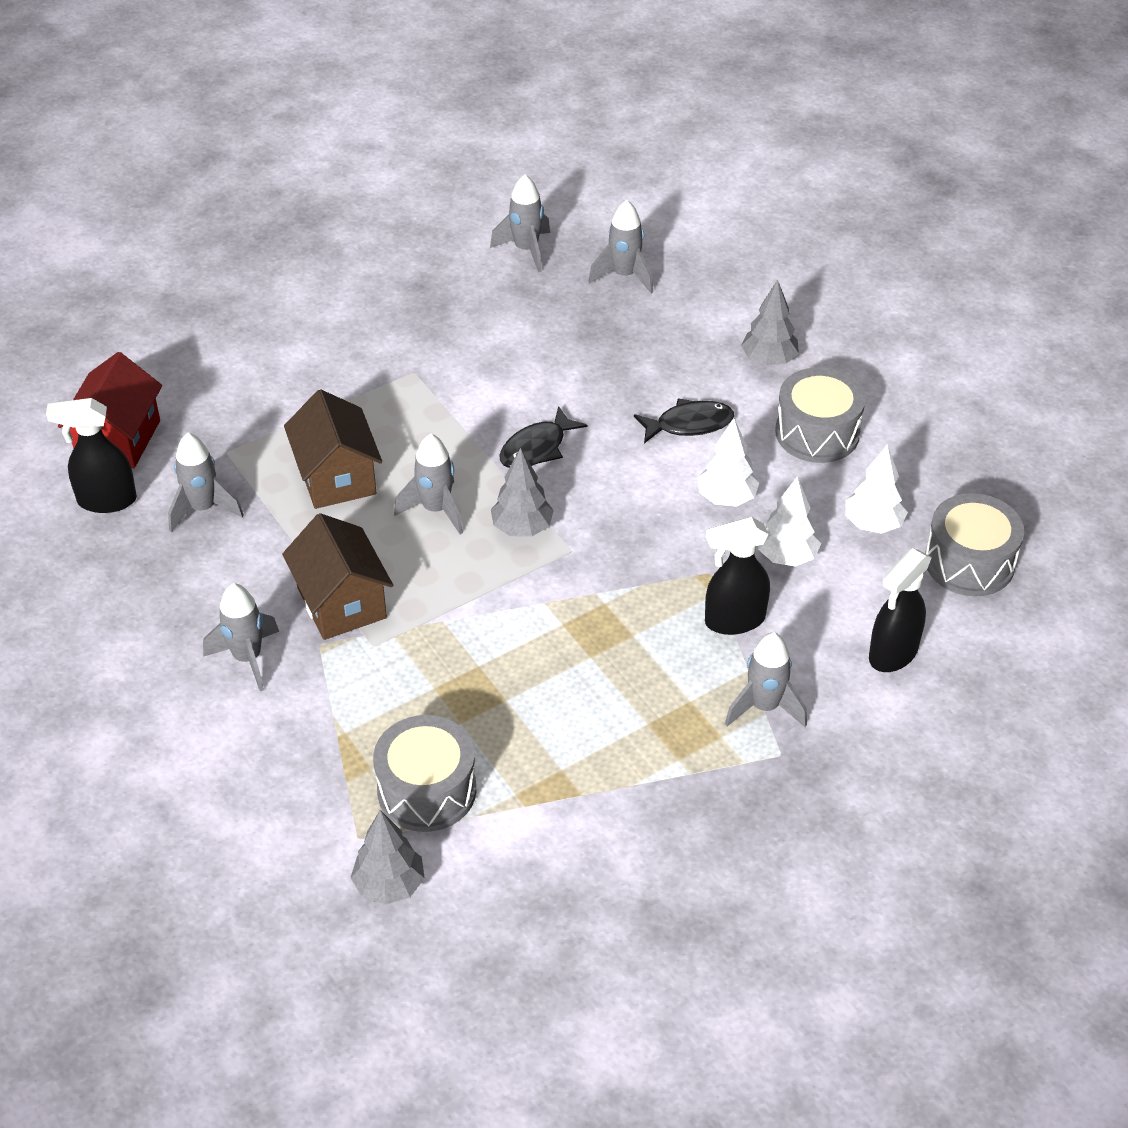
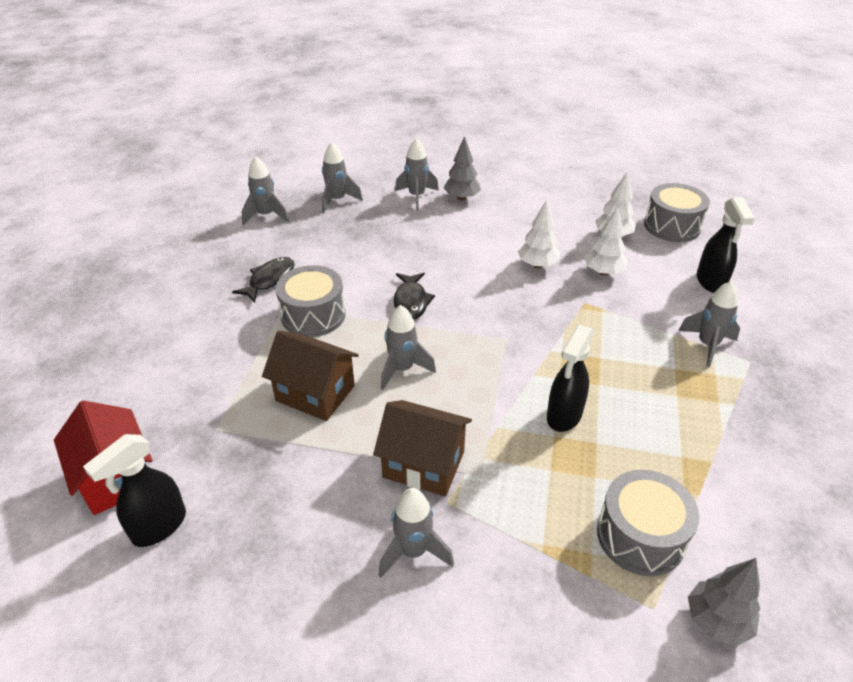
camera: 45 degrees left, 5 degrees down
(203, 509) = (246, 477): grey rocket -> grey rocket (417, 196)
(522, 528) = (464, 345): grey tree -> none
(689, 424) = (469, 244): black fish -> black fish (269, 280)
(734, 620) = (630, 316): black spray bottle -> black spray bottle (564, 416)
(817, 433) = (530, 214): grey drum -> grey drum (313, 315)

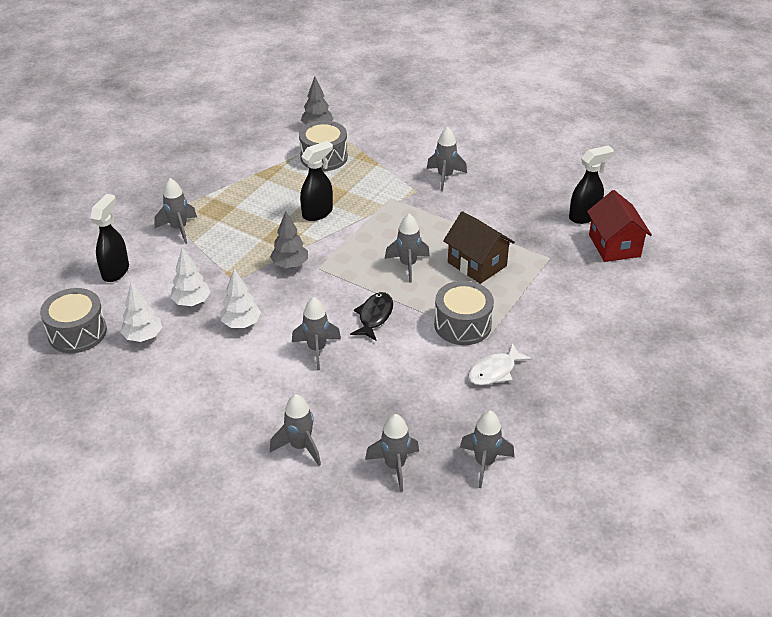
camera: 160 degrees left, 0 degrees up
(269, 280) = (494, 371): black fish -> white fish
(423, 464) = (421, 210): brown house -> none
(449, 260) = (317, 349): none -> grey rocket
(462, 198) = (251, 429): grey tree -> grey tree (290, 265)

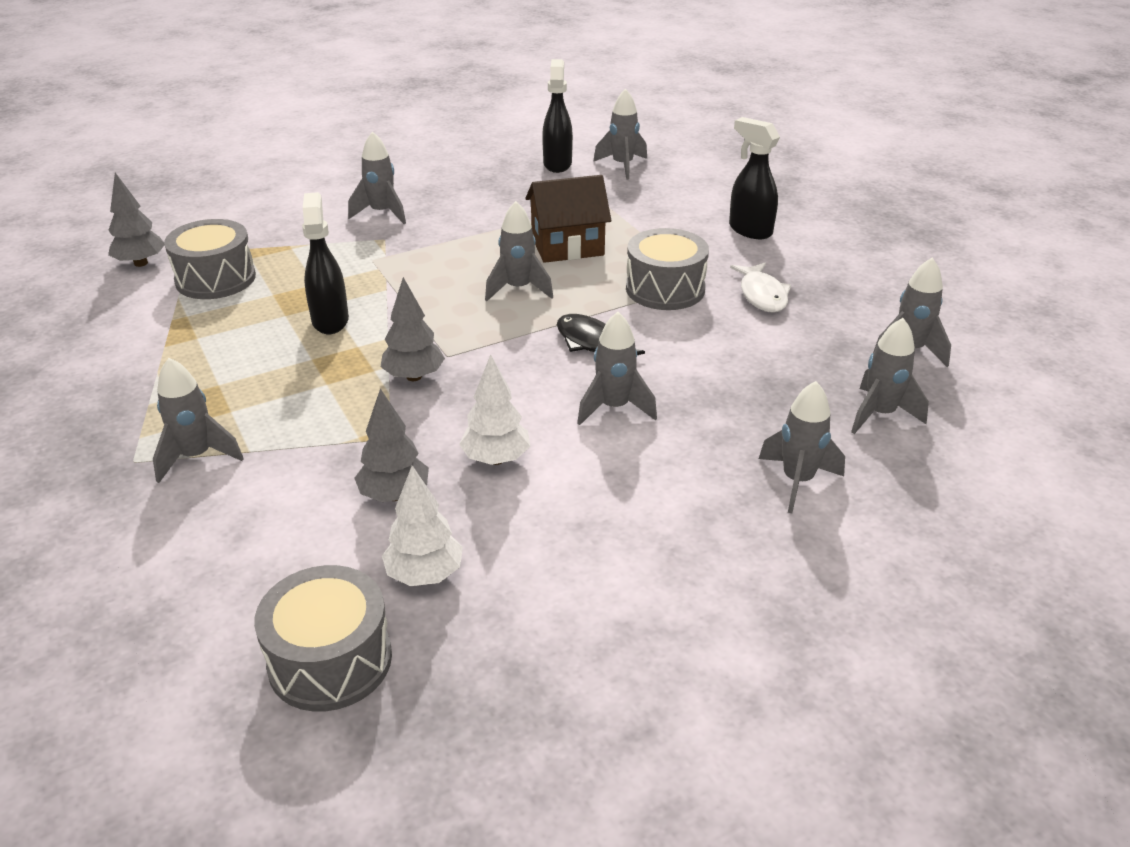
camera: 60 degrees left, 5 degrees down
(116, 271) = (216, 561): black spray bottle -> black spray bottle (749, 230)
(191, 302) = (394, 495): white tree -> grey tree
(614, 245) = (622, 166): red house -> grey rocket

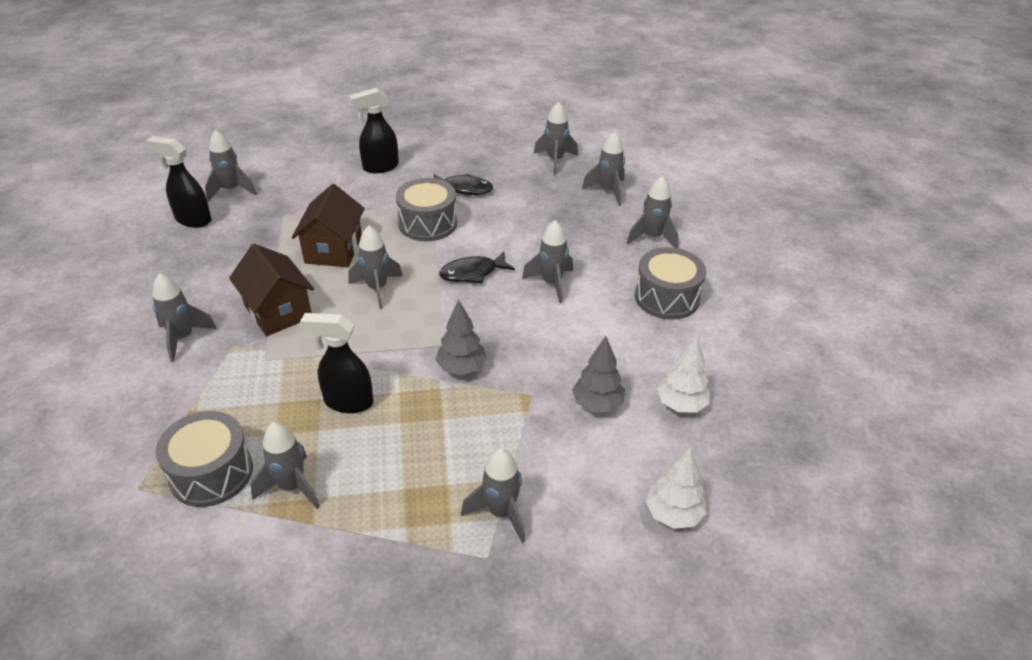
camera: 70 degrees left, 5 degrees up
(141, 263) = (125, 533): grey tree -> none
(207, 322) = (292, 487): none -> grey rocket
(330, 660) = (744, 462): grey drum -> grey drum (667, 297)
(446, 246) = (278, 311): none -> brown house
(496, 459) = (580, 348): white tree -> white tree (673, 514)
(762, 295) = (464, 189): white fish -> black fish

